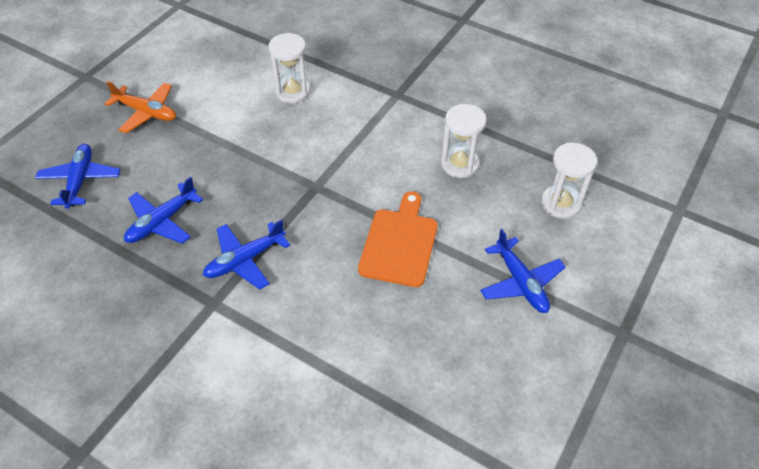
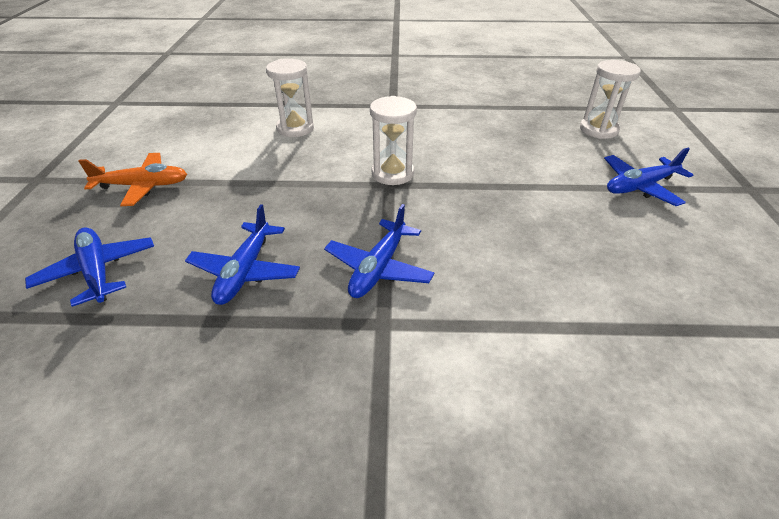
camera: 30 degrees left, 10 degrees down
(399, 243) = (513, 197): orange cutting board -> none
(459, 164) = (495, 131): white hourglass -> white hourglass (392, 173)
(520, 282) = (640, 186): blue plane -> blue plane turned 120 degrees clockwise

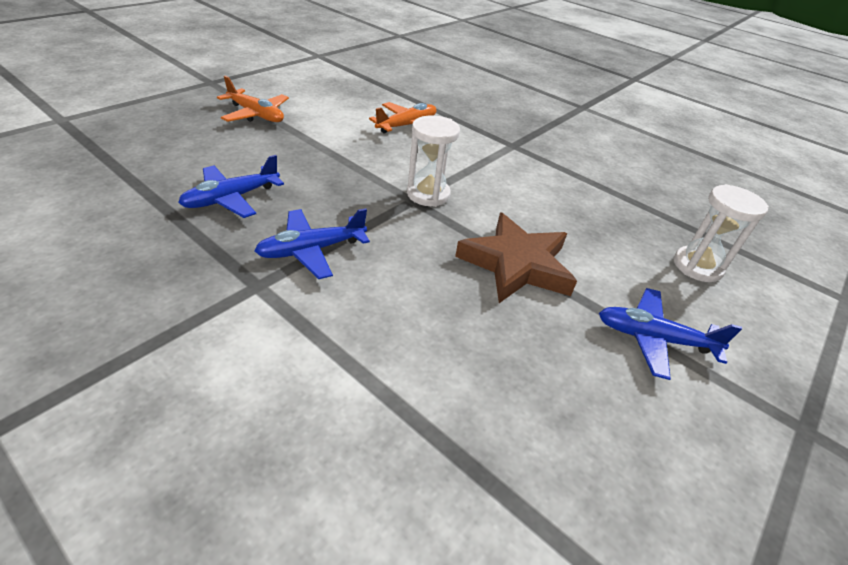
camera: 35 degrees right, 0 degrees up
(98, 271) = (162, 150): blue plane -> none
(295, 128) = (407, 126): white hourglass -> orange plane
(516, 188) = (516, 264): none -> brown star

